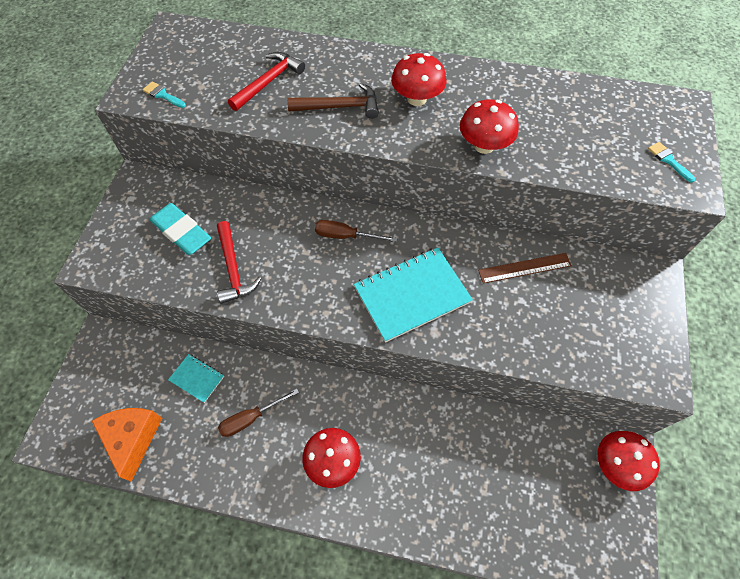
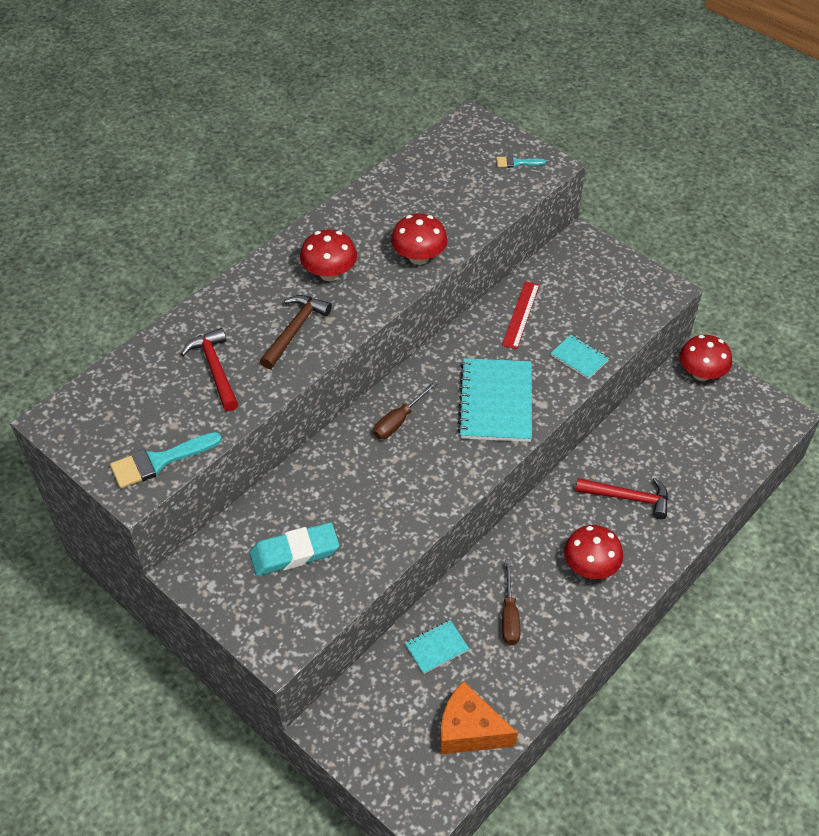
camera: 60 degrees left, 10 degrees down
(162, 95) = (159, 461): turquoise brush -> turquoise brush, size x1.83
(233, 269) = (373, 524): red hammer -> red hammer (628, 497)
(511, 338) = (579, 358): none -> turquoise notebook
(524, 268) = (521, 314): brown ruler -> red ruler

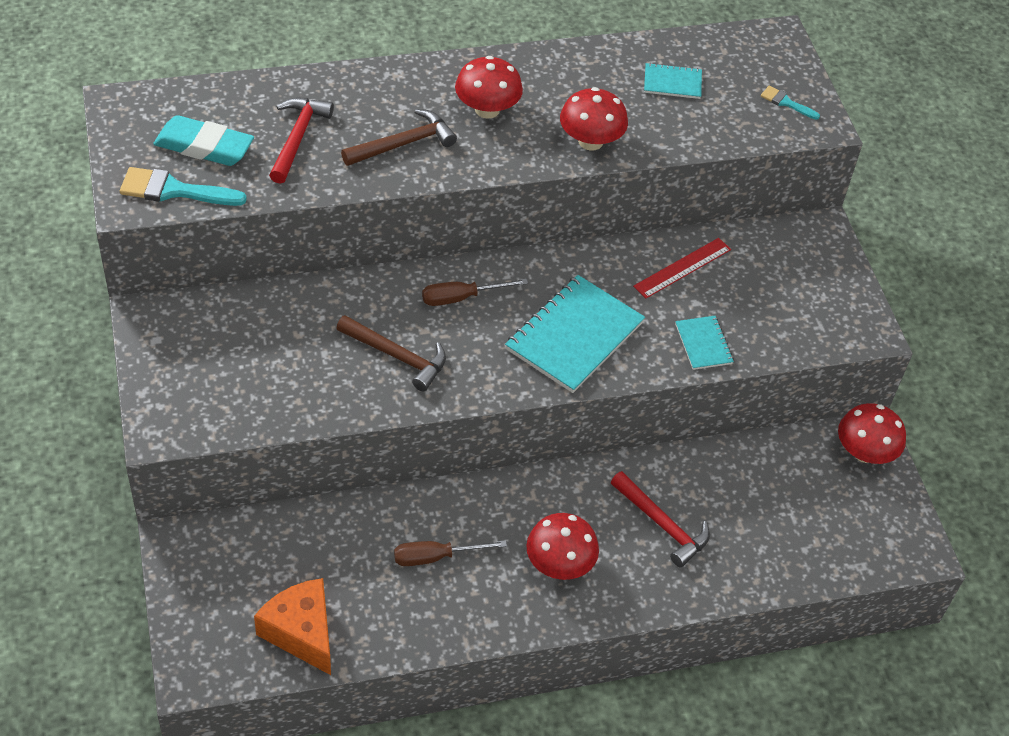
camera: 30 degrees right, 0 degrees up
(294, 553) = (253, 357): turquoise eraser -> turquoise eraser (204, 146)
(393, 489) = (397, 356): none -> brown hammer
(436, 647) = (339, 540): turquoise notebook -> turquoise notebook (672, 82)
(509, 615) = (435, 557): brown screwdriver -> brown screwdriver turned 45 degrees clockwise

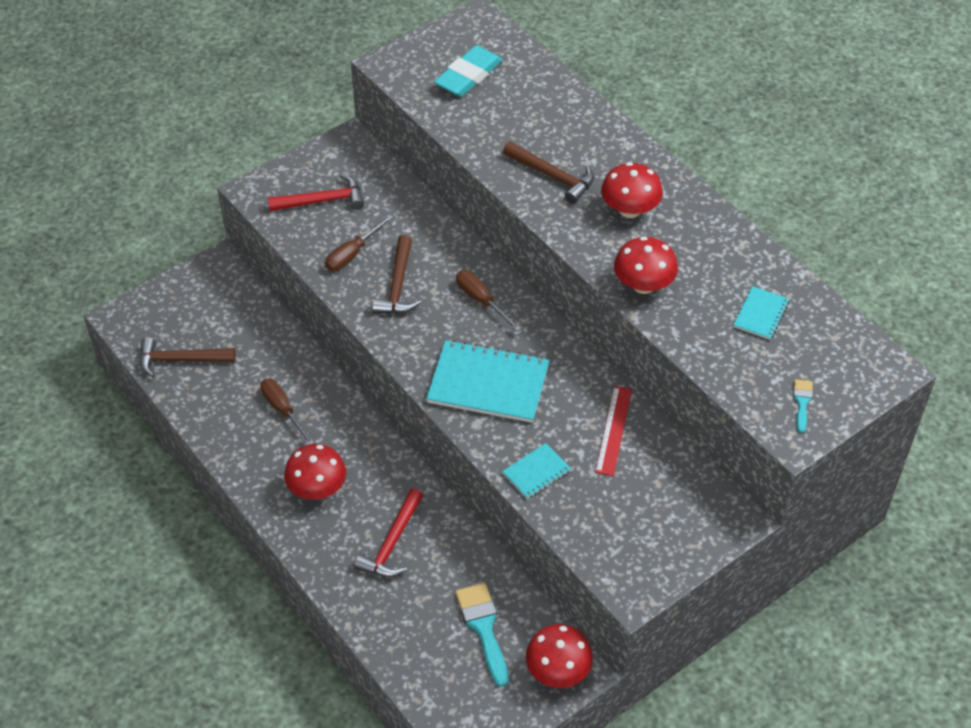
camera: 70 degrees right, 0 degrees up
(174, 190) = (415, 79): turquoise brush -> turquoise brush (483, 627)
(204, 146) = (468, 76): turquoise eraser -> turquoise eraser turned 45 degrees clockwise
(297, 138) = (514, 118): red hammer -> red hammer (322, 201)
(301, 632) = (180, 360): orange cheese -> brown hammer
(324, 378) = (352, 254): none -> brown screwdriver
(672, 82) = (761, 314): turquoise notebook -> turquoise notebook turned 45 degrees clockwise
(682, 268) = (613, 430): red ruler -> red ruler turned 75 degrees clockwise

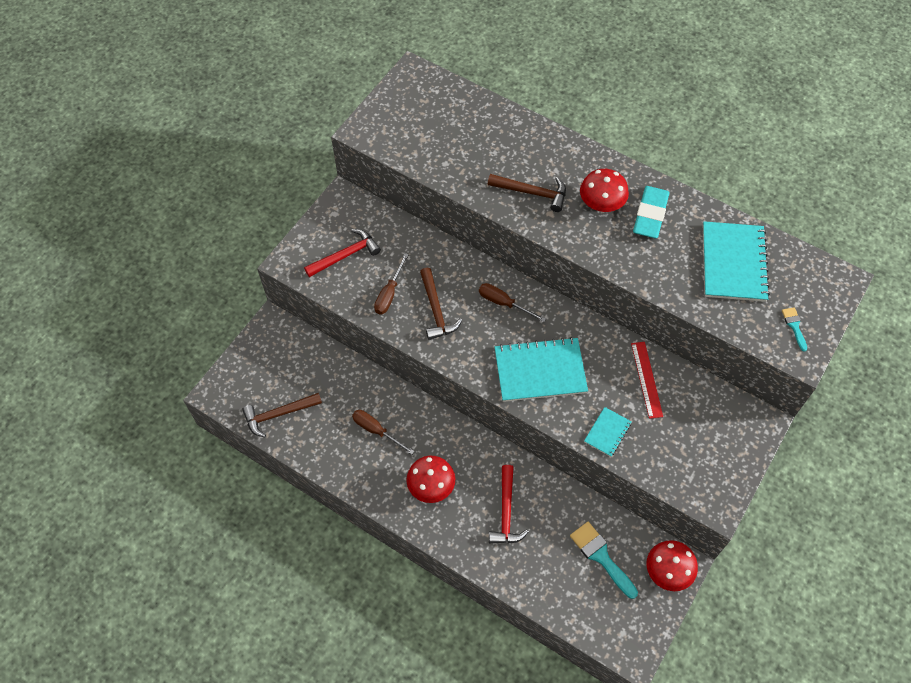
camera: 20 degrees left, 10 degrees up
(468, 76) = (429, 124): turquoise eraser -> turquoise eraser (650, 215)
(643, 285) = (640, 264): red mushroom -> none
(761, 314) = (733, 263): turquoise notebook -> turquoise notebook, size x2.00

